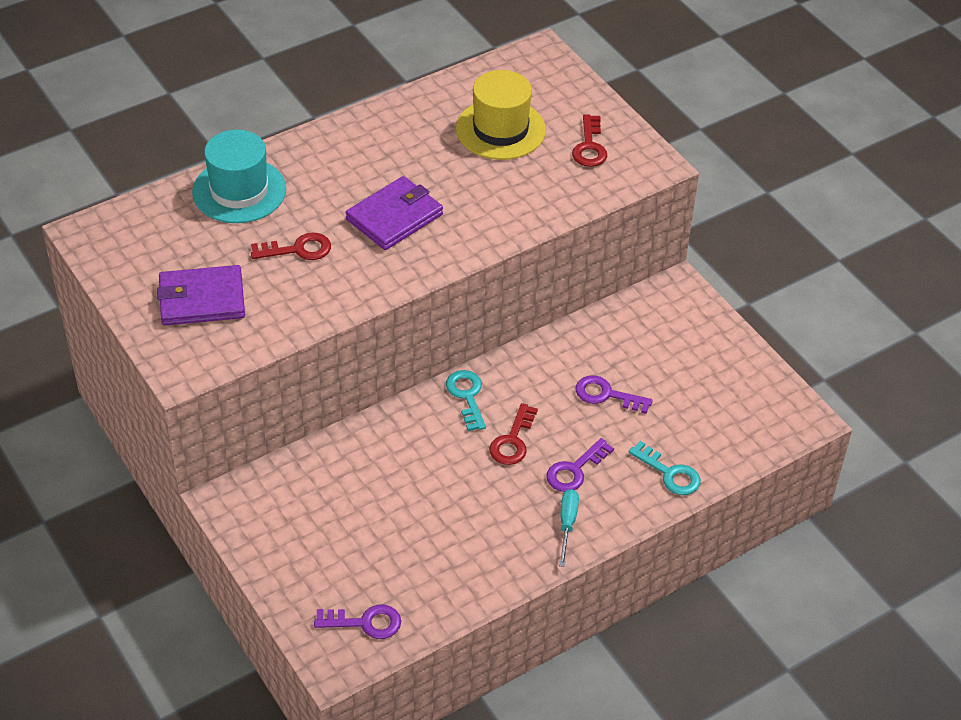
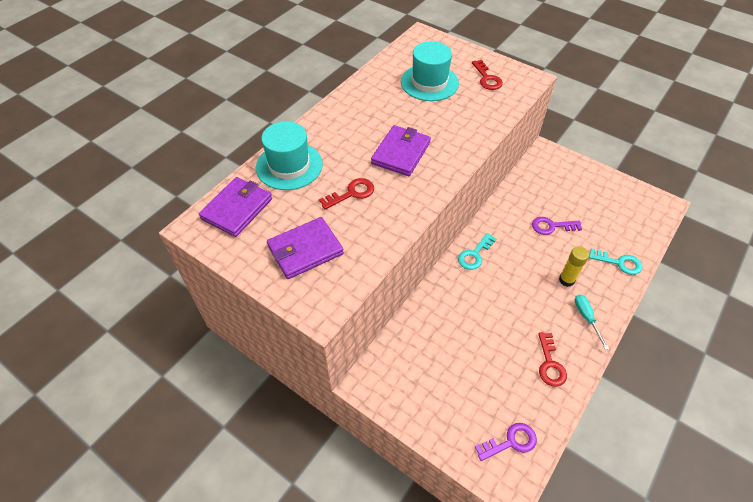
camera: 20 degrees left, 5 degrees up
(147, 225) = (237, 209): none -> purple wallet
(467, 396) = (474, 254): turquoise key -> turquoise key turned 105 degrees counterclockwise
(500, 129) = (429, 82): yellow hat -> turquoise hat
(512, 440) = (519, 274): red key -> red key (550, 364)
(575, 470) = (566, 280): purple key -> yellow glue stick

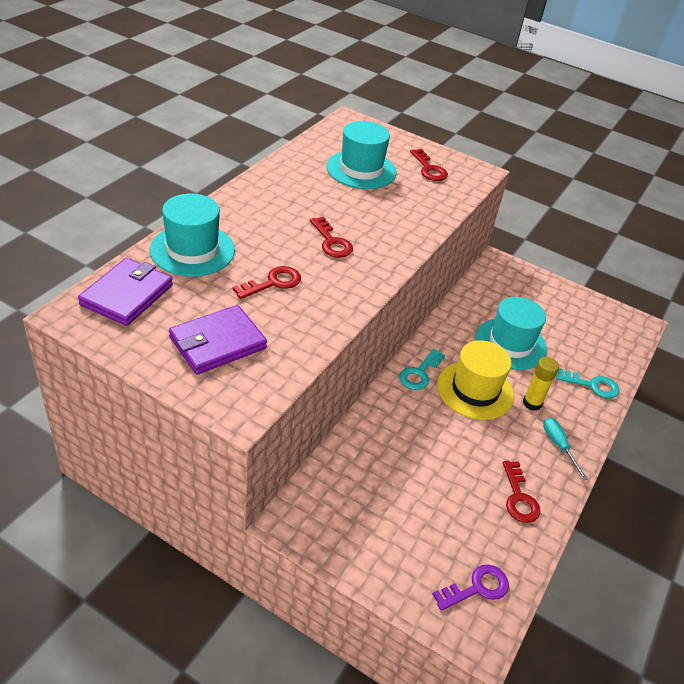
camera: 10 degrees left, 10 degrees down
(401, 153) = (331, 242): purple wallet -> red key
(519, 269) = (475, 390): none -> yellow hat
(552, 226) = (510, 344): purple key -> turquoise hat

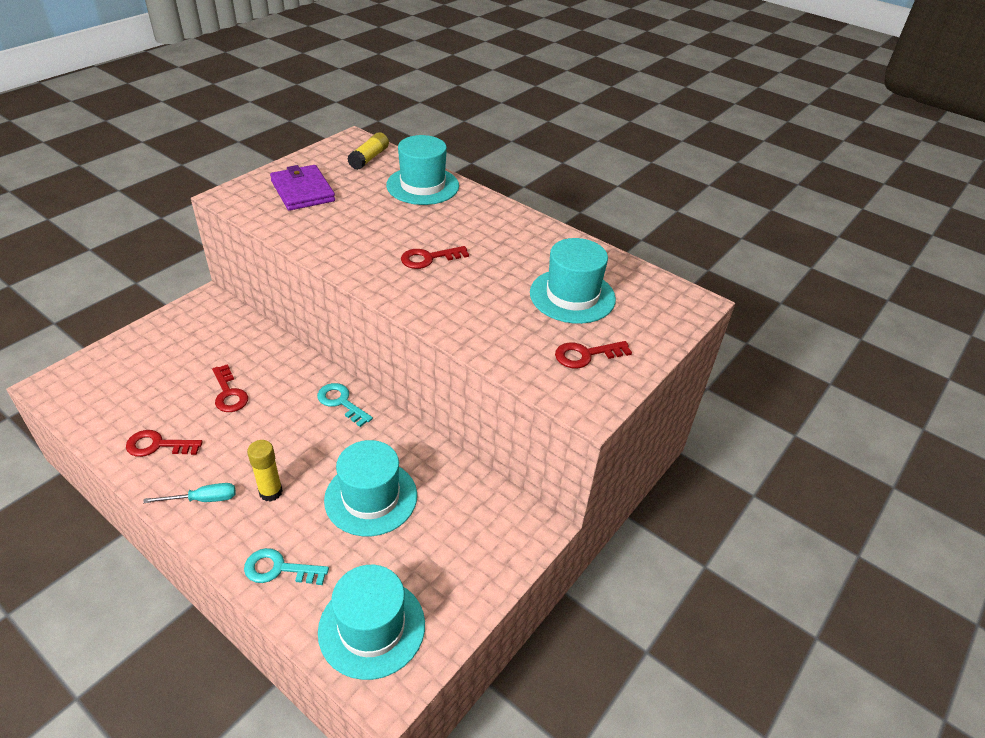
camera: 100 degrees right, 0 degrees up
(127, 295) = (369, 158): purple wallet -> yellow glue stick
(273, 283) = (370, 220): red key -> red key (229, 393)
(475, 390) = (305, 443): yellow hat -> none
(477, 588) = (90, 393): purple key -> none
(592, 385) = (279, 569): turquoise key -> turquoise key turned 75 degrees clockwise
(606, 333) = (372, 627): none -> turquoise hat

